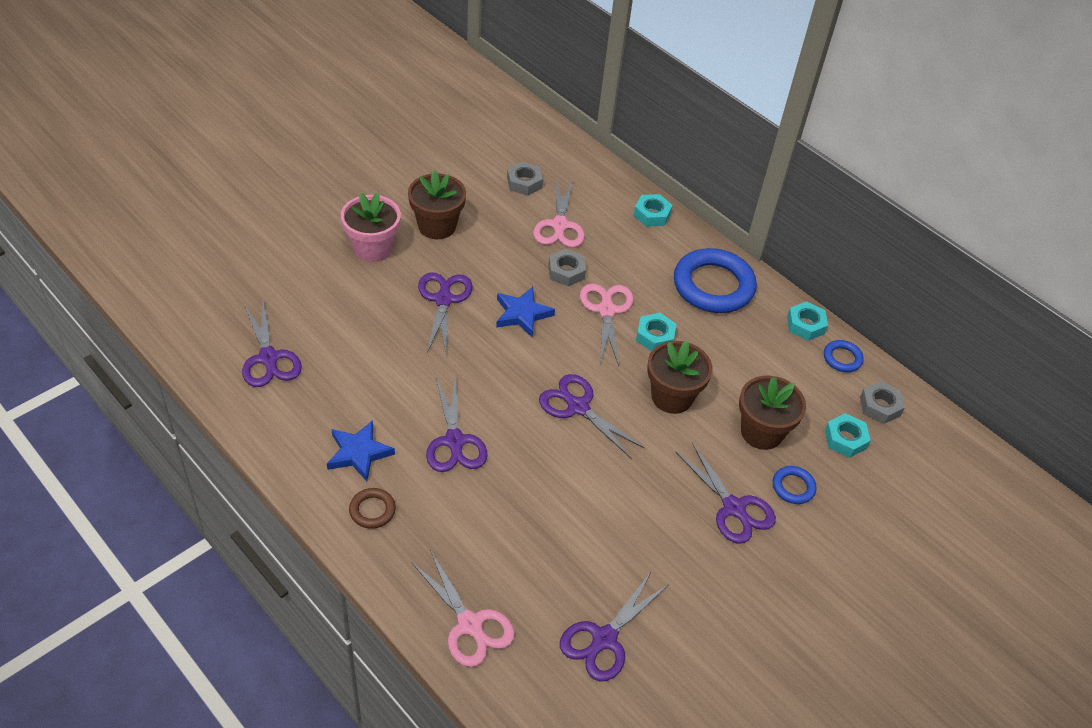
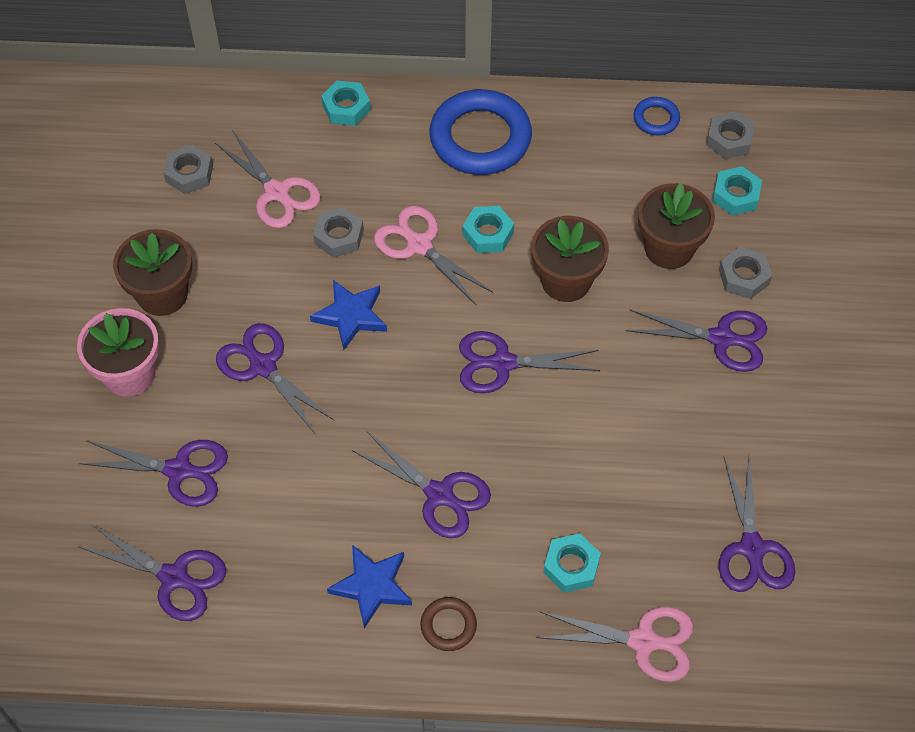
camera: 40 degrees left, 10 degrees up
(337, 312) = (179, 470): none -> purple scissors
(793, 487) = (743, 277): blue ring -> grey nut
(805, 325) = (594, 111): turquoise nut -> turquoise nut (571, 566)

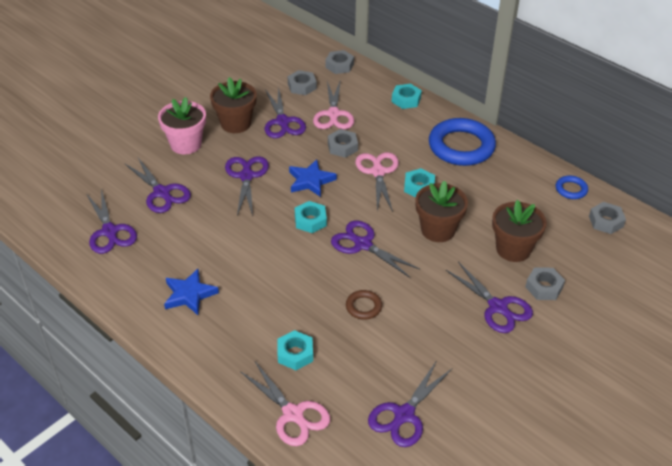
camera: 40 degrees right, 15 degrees down
(205, 106) = (339, 65): none -> grey nut
(439, 494) = (266, 279): purple scissors -> purple scissors (282, 122)
(448, 626) = (204, 336): brown ring -> brown ring (363, 307)
(735, 195) = (581, 248): turquoise nut -> turquoise nut (310, 220)

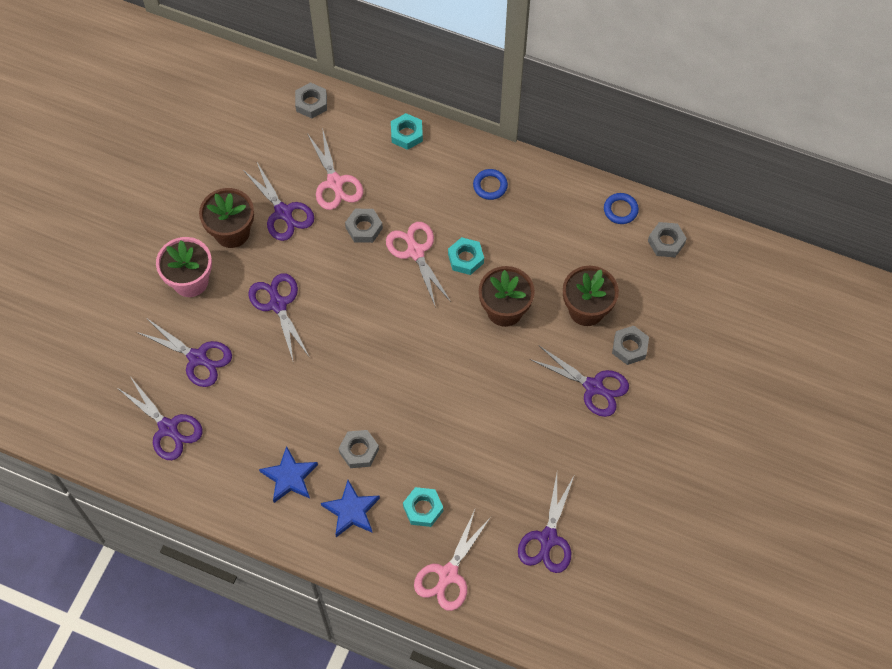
camera: 20 degrees left, 20 degrees up
(293, 414) = (448, 574): pink scissors -> pink scissors turned 90 degrees clockwise
(302, 86) = (282, 150): grey nut -> grey nut (359, 451)
(310, 181) = (349, 288): blue star -> blue star (351, 511)
(310, 220) = (371, 342): turquoise nut -> none
(363, 244) = (436, 354): purple scissors -> none
(363, 307) = (466, 431): brown ring -> none
(461, 146) = (490, 186): blue ring -> blue ring, size x0.46

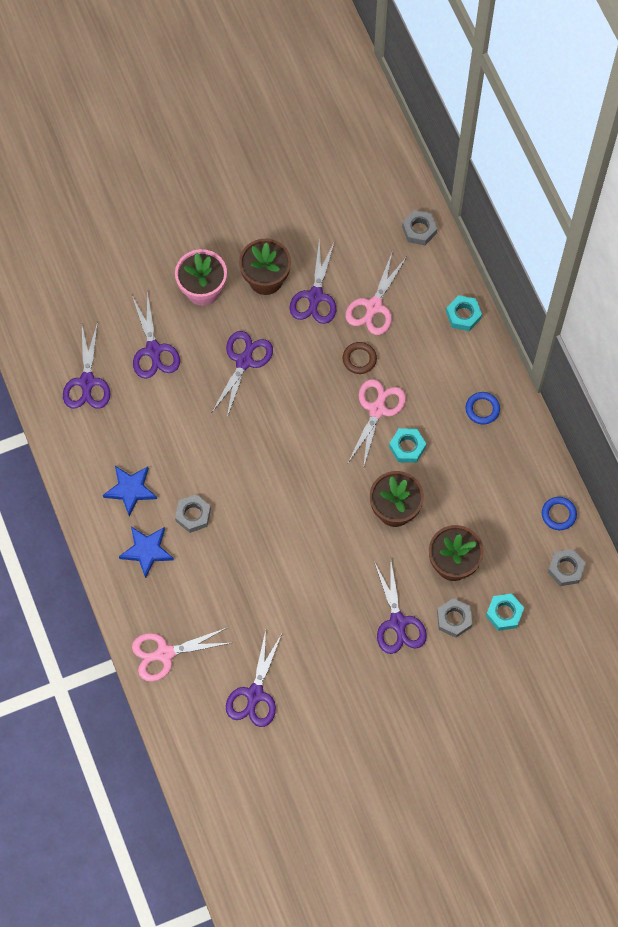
camera: 45 degrees right, 5 degrees up
(364, 228) = (359, 359): grey nut -> brown ring
(423, 508) = (194, 594): turquoise nut -> turquoise nut (504, 613)
(548, 538) = (255, 694): purple scissors -> purple scissors turned 45 degrees counterclockwise

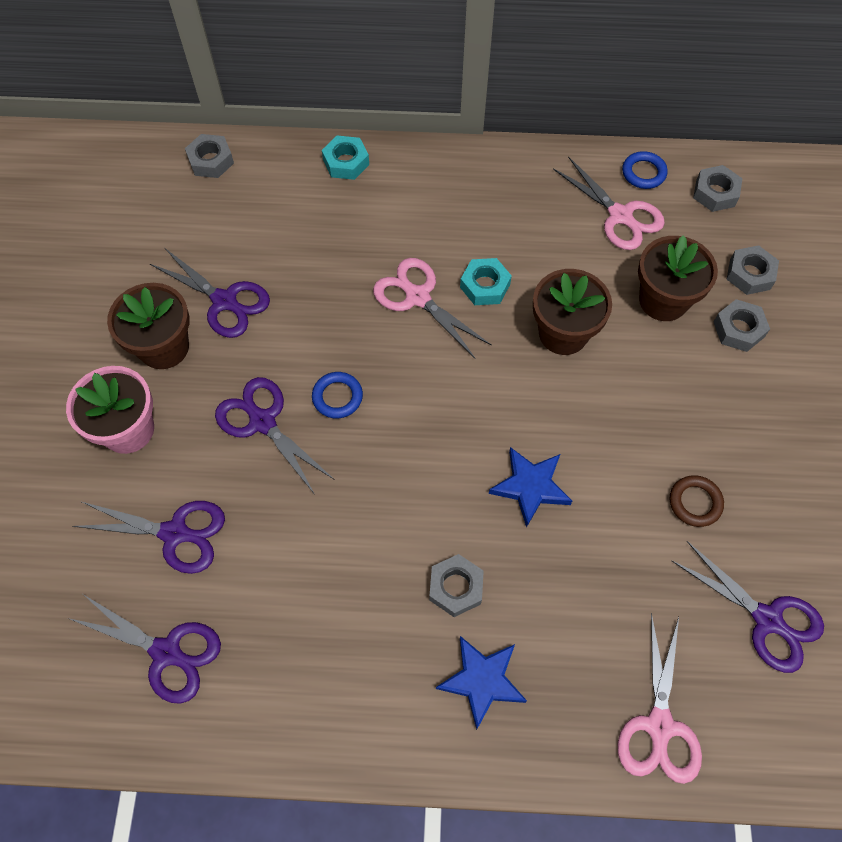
camera: 65 degrees left, 5 degrees down
(130, 490) = (373, 662): blue star -> blue star (530, 487)
(359, 359) = (339, 288): brown ring -> brown ring (695, 502)
(374, 306) = (278, 244): pink scissors -> pink scissors (620, 216)
(398, 622) = (720, 393): purple scissors -> none
(482, 409) = (475, 191): blue ring -> blue ring (337, 397)
(504, 613) = (749, 274): turquoise nut -> grey nut

